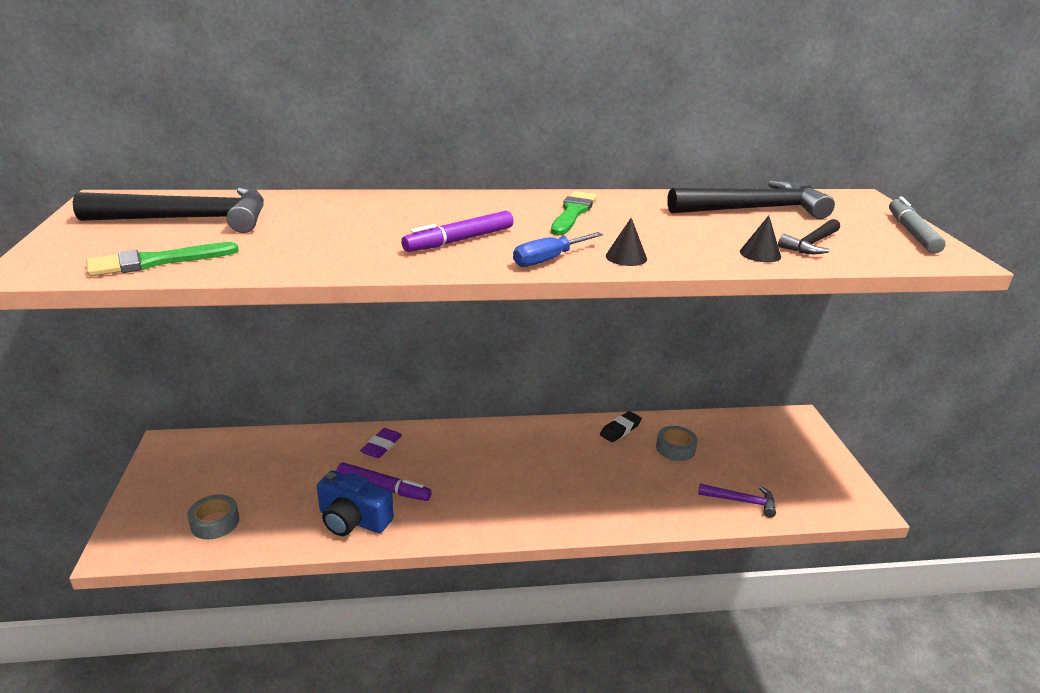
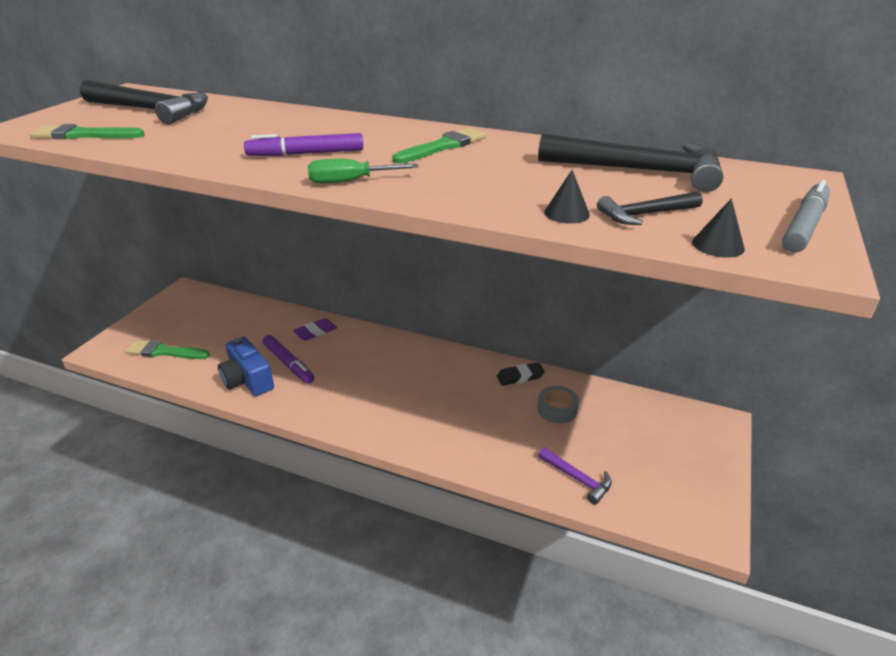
camera: 30 degrees right, 5 degrees up
(215, 522) = (164, 352): grey tape -> green brush
(548, 259) = (350, 181): blue screwdriver -> green screwdriver
(626, 257) = (423, 192): black cone -> black cone (718, 245)

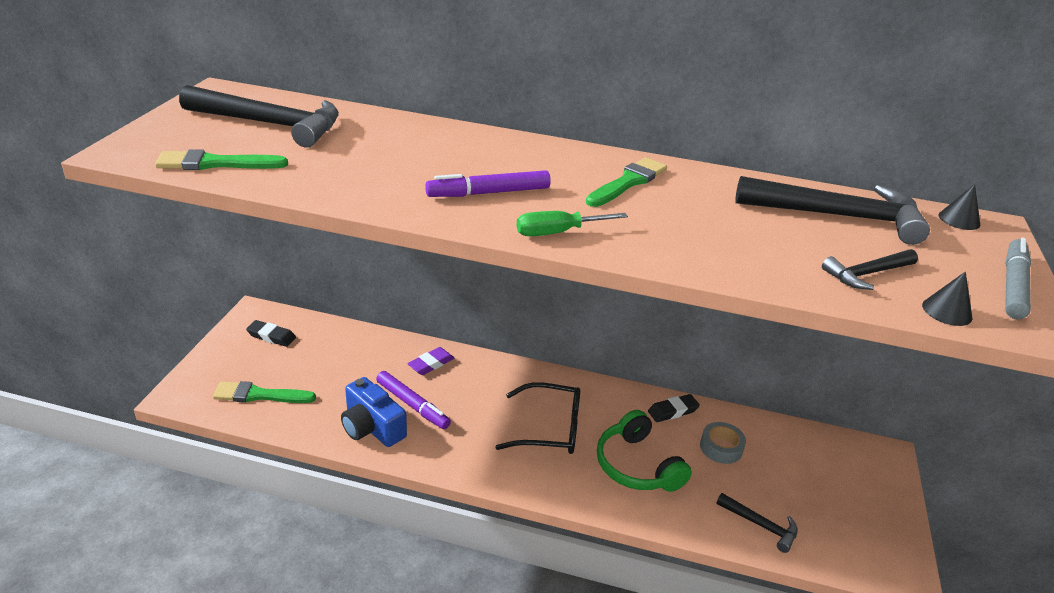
camera: 10 degrees left, 0 degrees up
(191, 307) = (271, 336): none -> black eraser
(402, 387) = (549, 428): none -> black glasses
(473, 421) = (637, 465): none -> green headphones
(566, 213) = (793, 273): black cone -> black cone (959, 219)
(577, 479) = (761, 525): purple hammer -> black hammer

